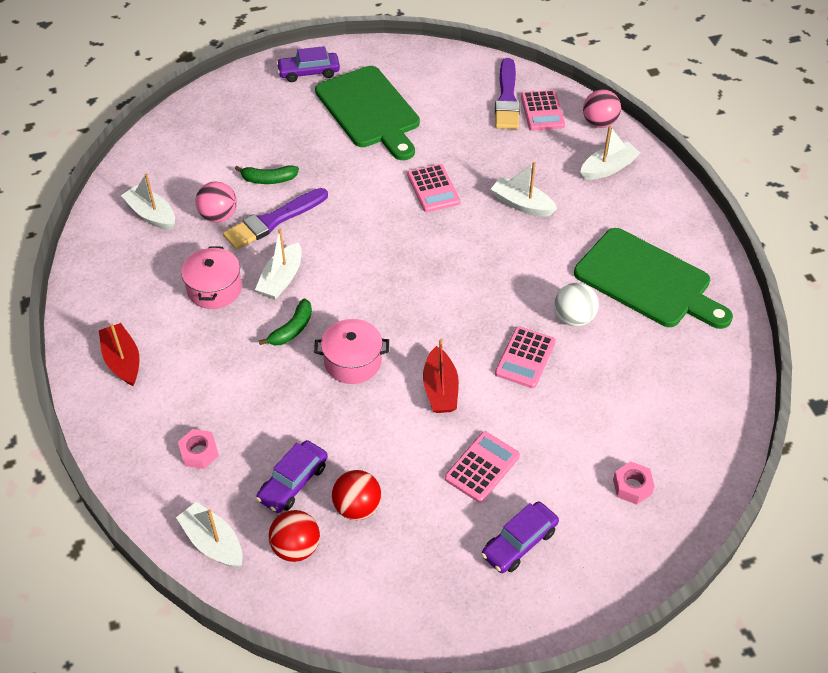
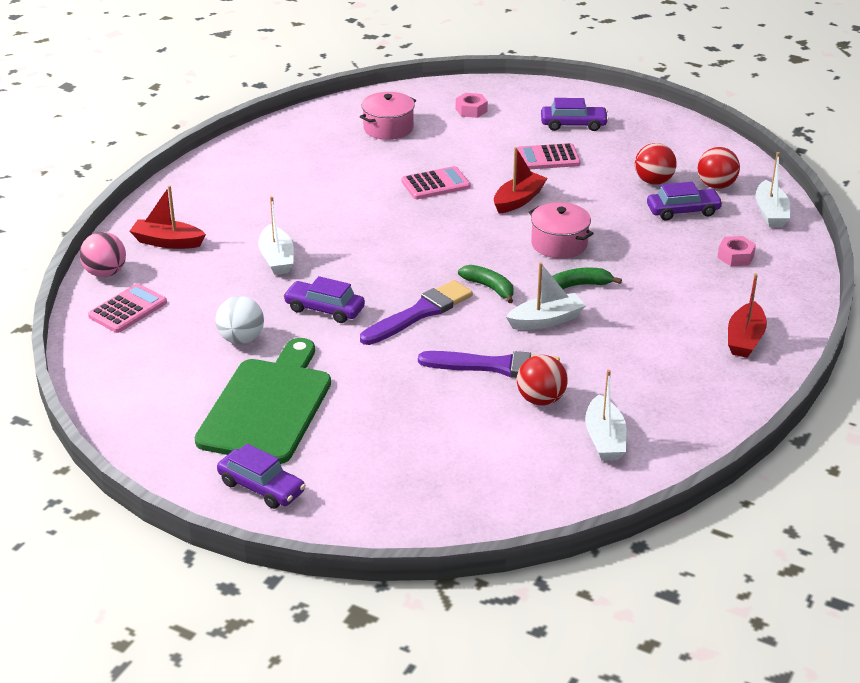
camera: 135 degrees left, 15 degrees down
(214, 289) = (612, 345): pink pot -> pink pot (388, 128)
(218, 216) = (541, 400): pink ball -> red ball
(269, 179) = (453, 403): green banana -> green banana (489, 288)
(433, 189) = (324, 309): pink calculator -> purple car
(507, 98) = (133, 338): purple brush -> purple brush (419, 313)
(574, 318) = (367, 183): white ball -> white ball (241, 339)
(608, 168) = (167, 242): white boat -> red boat
(647, 281) = (281, 173): green cutting board -> none

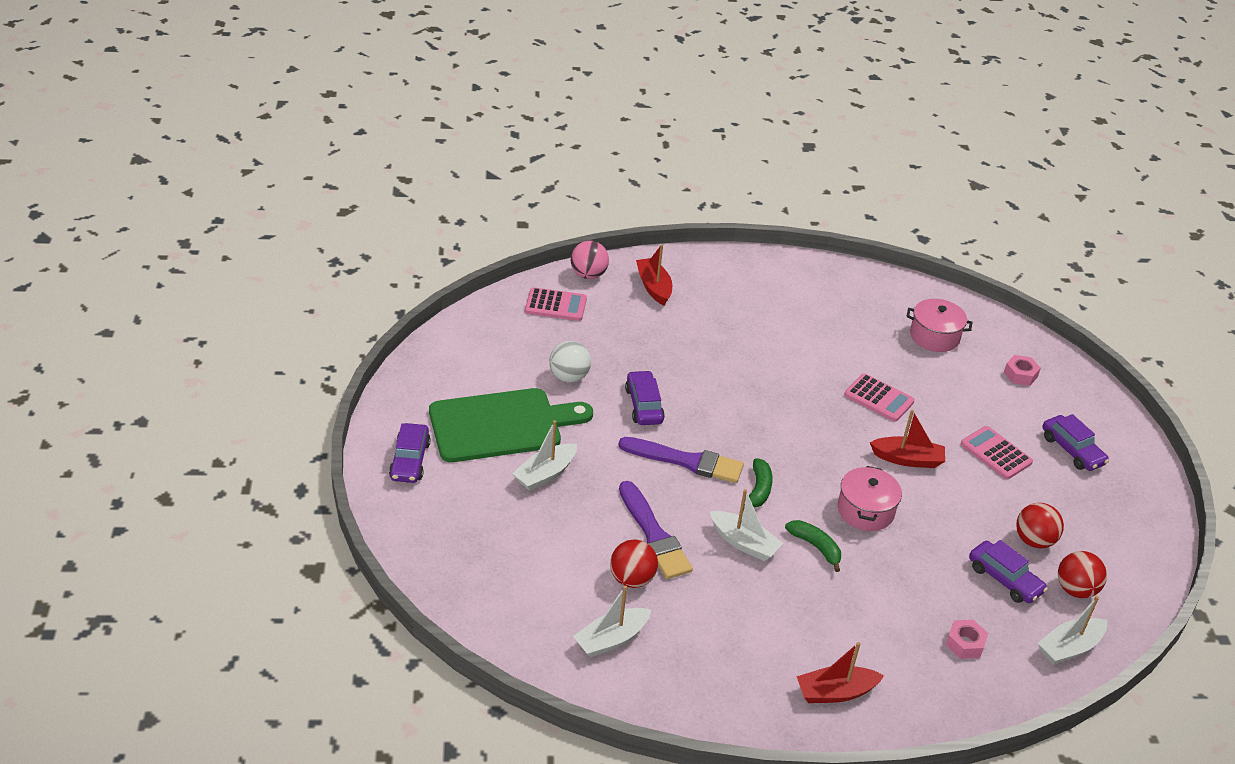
camera: 55 degrees right, 5 degrees up
(277, 259) = (685, 352): white boat -> white boat (545, 474)

